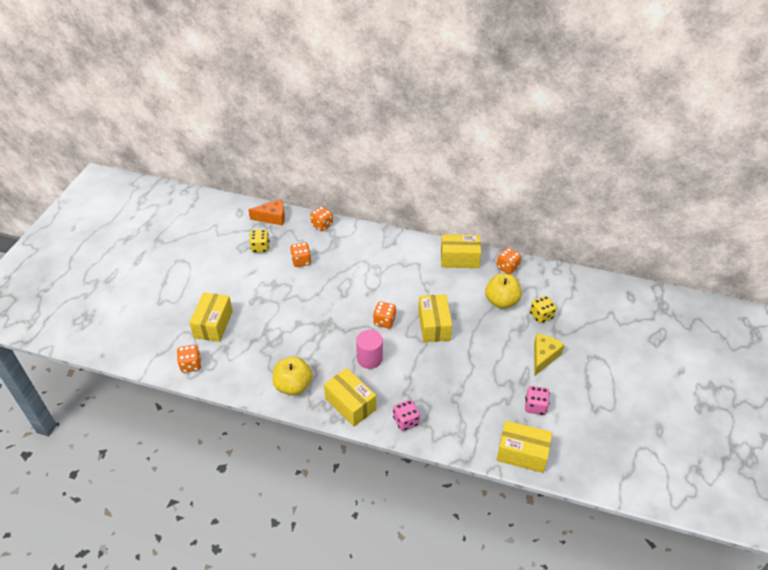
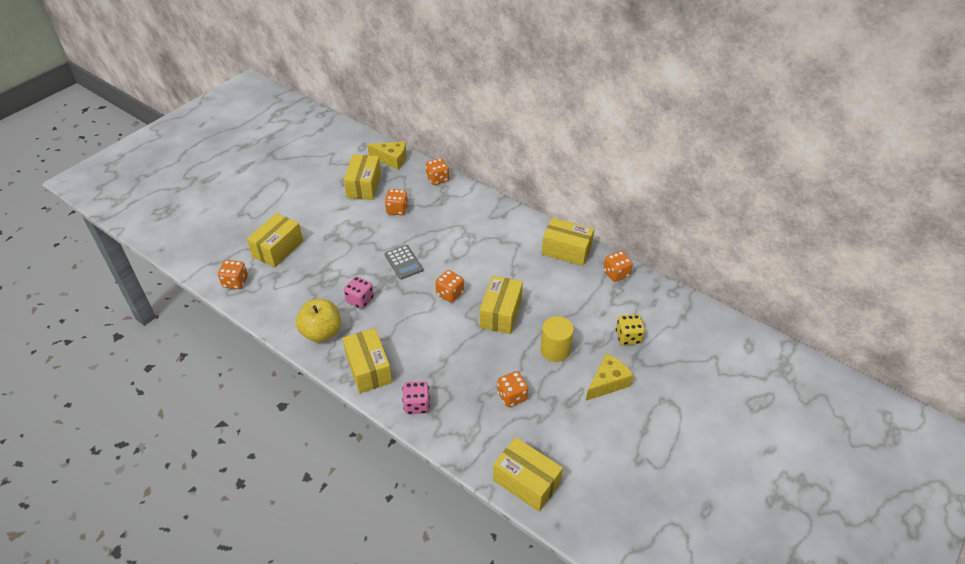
camera: 20 degrees right, 0 degrees up
(260, 247) = (364, 186): yellow dice -> yellow box
(272, 217) = (392, 159): orange cheese -> yellow cheese
(331, 305) = (403, 262): none -> grey calculator
(369, 358) = (414, 328): pink cylinder -> none
(477, 390) = (512, 396): none -> orange dice
(491, 343) = (555, 350): none -> yellow cylinder
(501, 301) = (590, 308): yellow apple -> none
(535, 406) = (569, 435): pink dice -> pink dice (360, 300)

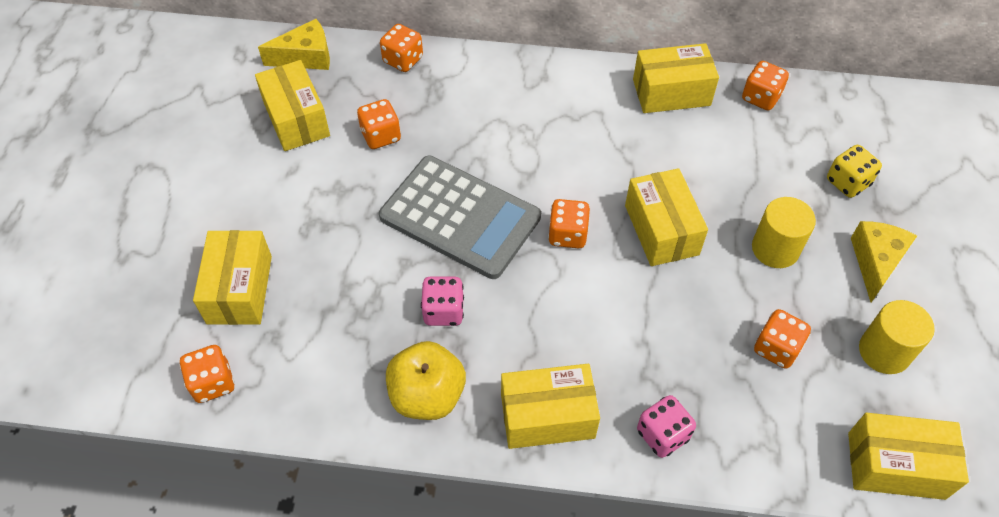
camera: 30 degrees left, 10 degrees up
(368, 369) = (547, 416): yellow box -> yellow box turned 45 degrees counterclockwise
(403, 262) = (460, 217): grey calculator -> grey calculator, size x2.04
(571, 427) = (884, 351): none -> yellow cylinder

